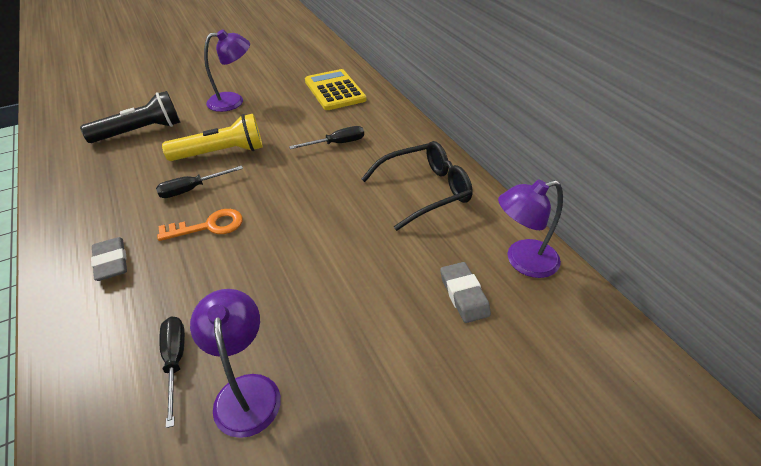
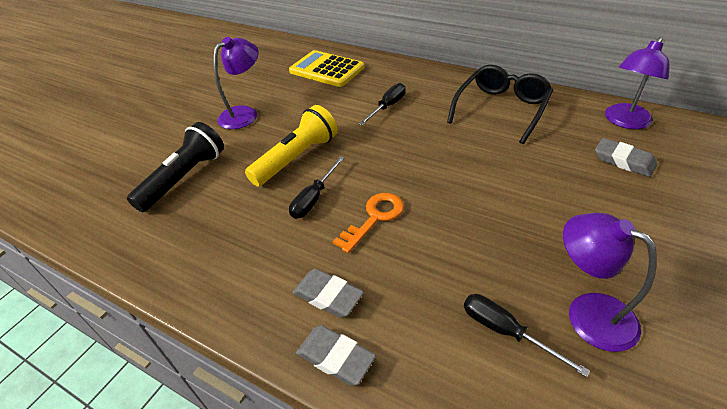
camera: 30 degrees left, 0 degrees up
(63, 304) = (336, 357): none -> grey eraser

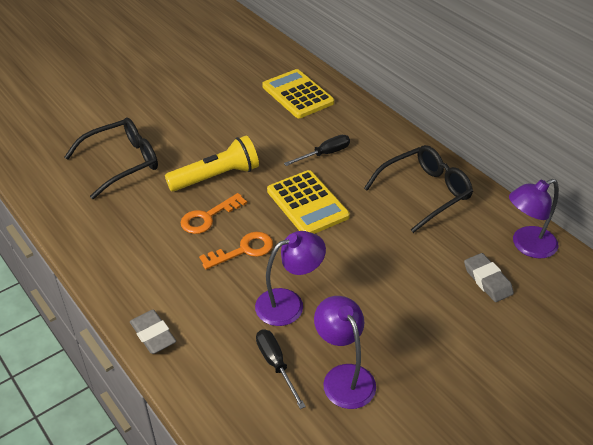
camera: 20 degrees right, 0 degrees up
(184, 178) = (121, 163): black flashlight -> black glasses
(245, 114) = (199, 118): purple lamp -> purple lamp (289, 303)
(314, 198) = (208, 217): black screwdriver -> orange key
(328, 296) = (173, 294): grey eraser -> none
(405, 152) = (307, 203): none -> yellow calculator

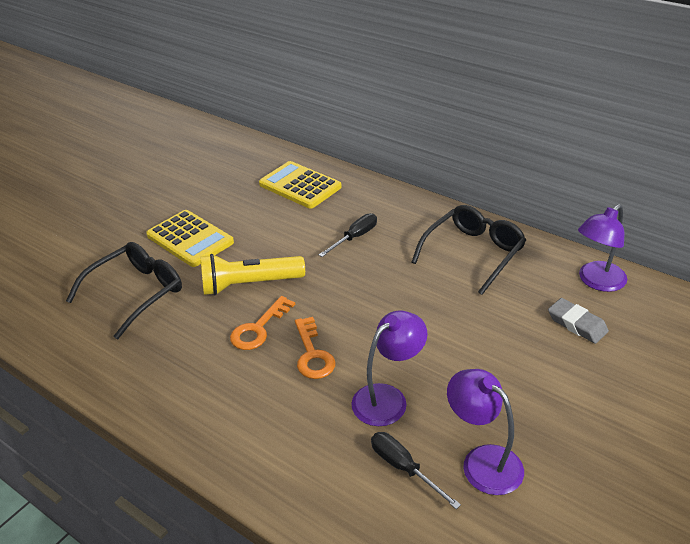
camera: 15 degrees left, 5 degrees down
(153, 334) = (250, 472): grey eraser -> none
(216, 176) = (249, 284): yellow flashlight -> yellow flashlight turned 150 degrees counterclockwise
(243, 250) = (313, 354): orange key -> orange key turned 120 degrees clockwise
(307, 203) = (360, 290): yellow calculator -> yellow calculator (190, 239)

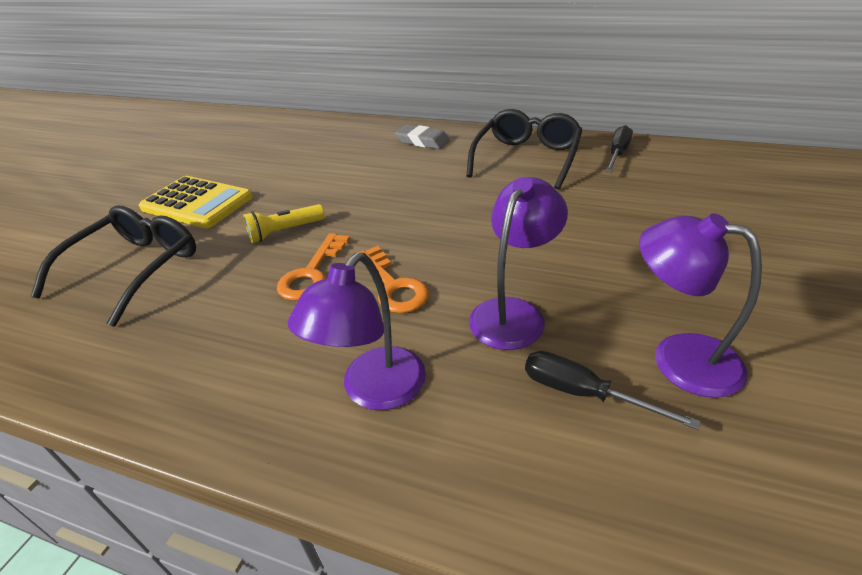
camera: 15 degrees left, 0 degrees up
(249, 284) = (285, 231): yellow flashlight -> yellow flashlight, size x0.60
(300, 186) = (313, 138): yellow calculator -> none
(355, 237) = (393, 168): black screwdriver -> black screwdriver (617, 154)
(577, 324) = (675, 195): grey eraser -> grey eraser (422, 141)
(596, 282) = (666, 157): purple lamp -> purple lamp (374, 391)

